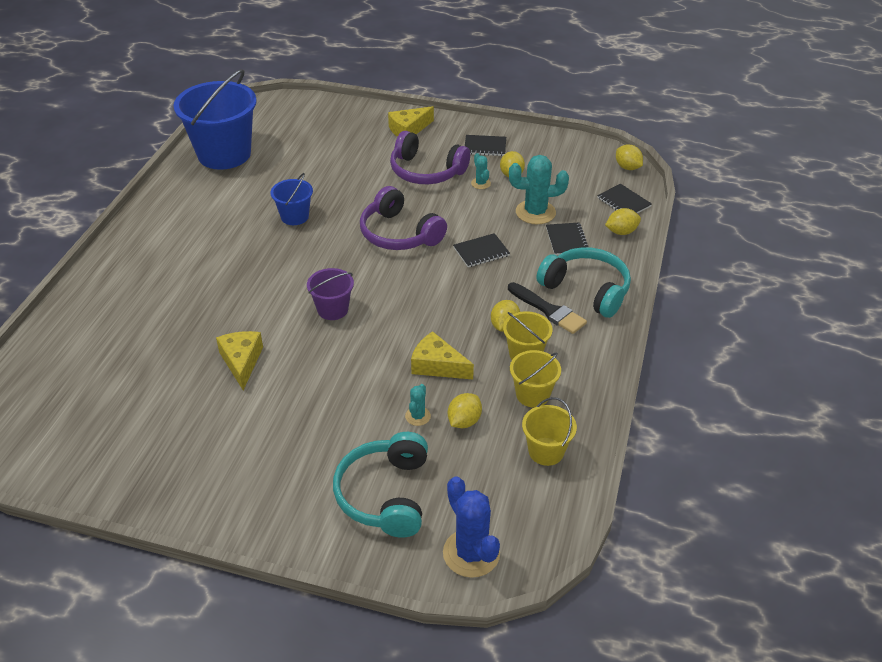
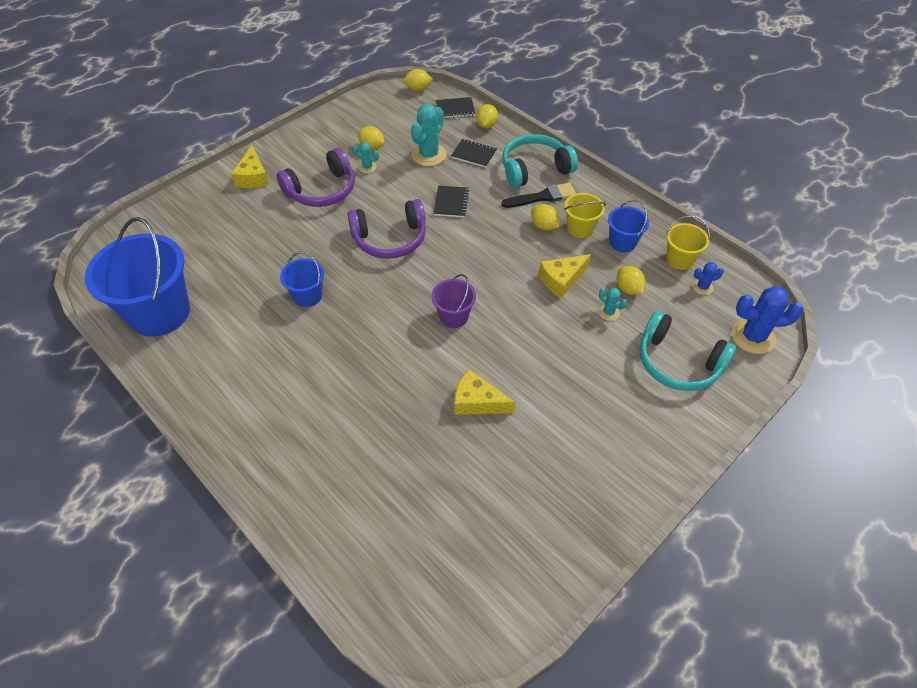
camera: 60 degrees left, 10 degrees up
(485, 147) = (322, 145): black notebook -> none
(517, 484) = (702, 287): none -> blue cactus
(532, 394) = (622, 242): yellow bucket -> blue bucket

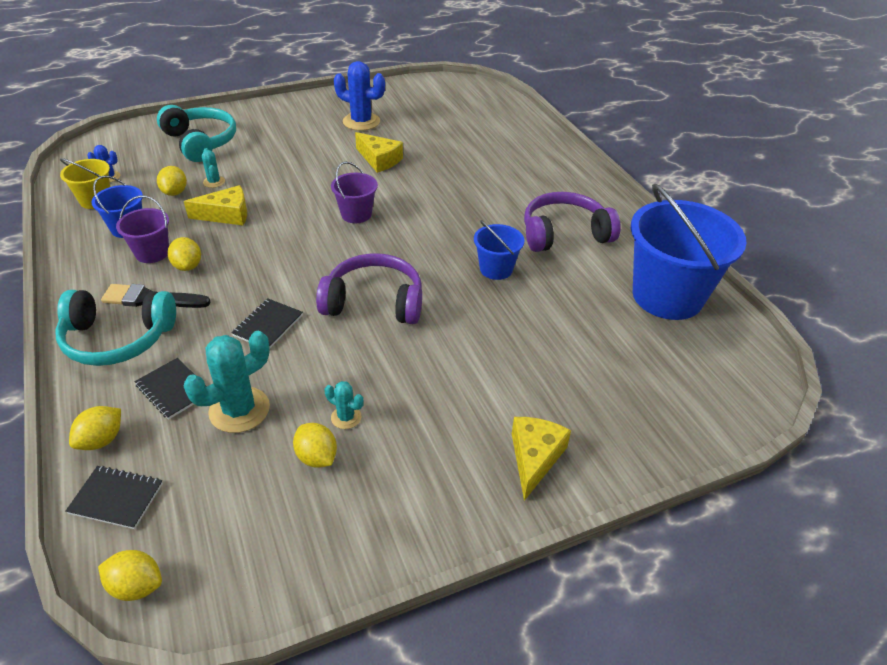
camera: 160 degrees left, 10 degrees down
(322, 190) = (432, 397): purple headphones -> purple headphones (564, 233)
(580, 228) = (152, 253): yellow bucket -> purple bucket
(753, 337) = (122, 140): blue cactus -> blue cactus (361, 122)

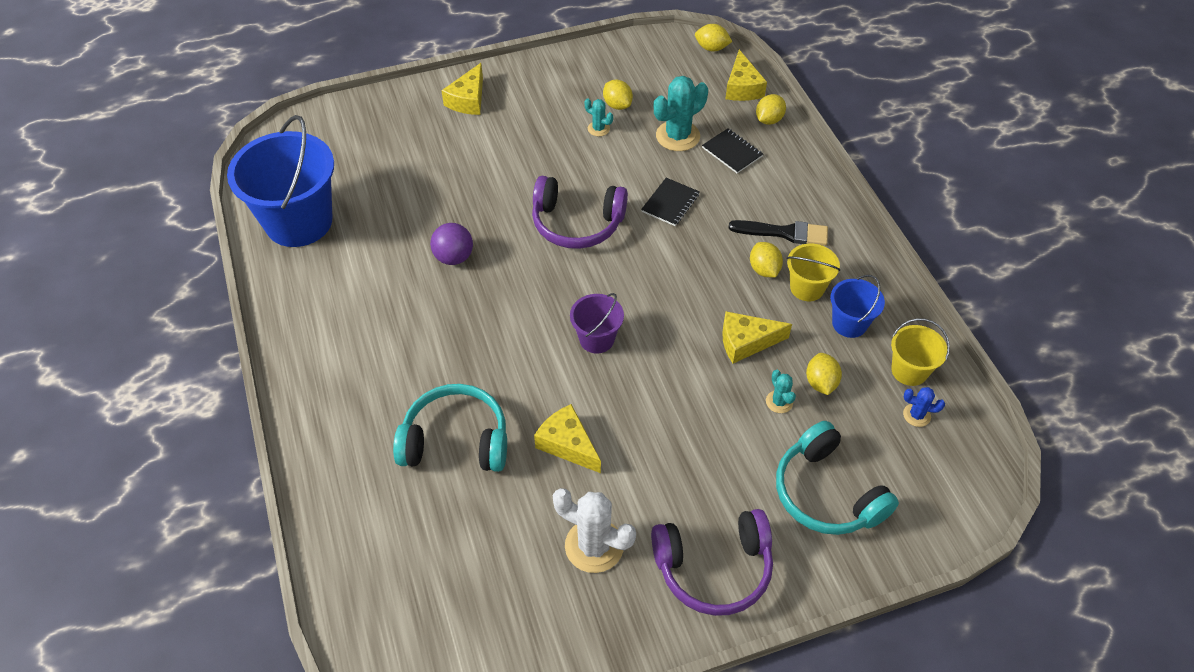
camera: 175 degrees left, 10 degrees up
(116, 498) = (742, 87): black notebook -> yellow cheese
(117, 339) = (795, 194): turquoise headphones -> turquoise headphones (456, 440)
(152, 253) = (807, 288): purple bucket -> yellow bucket
(361, 122) = (594, 546): blue cactus -> white cactus
(496, 269) = (454, 257): blue bucket -> purple ball
(564, 233) = (365, 303): purple headphones -> purple headphones (714, 568)

